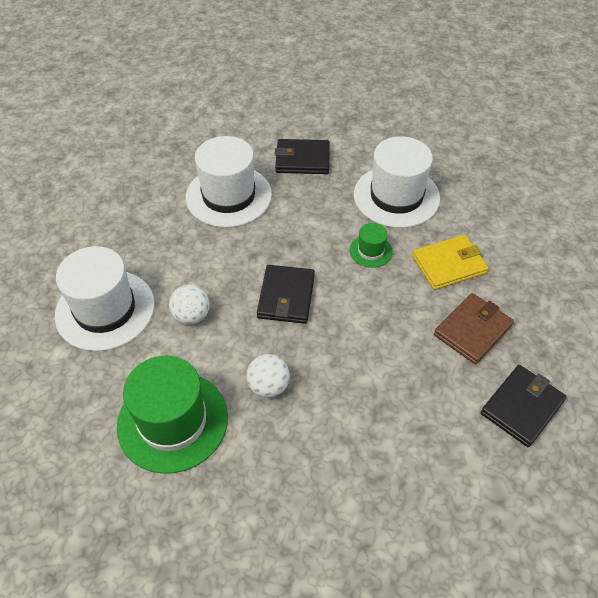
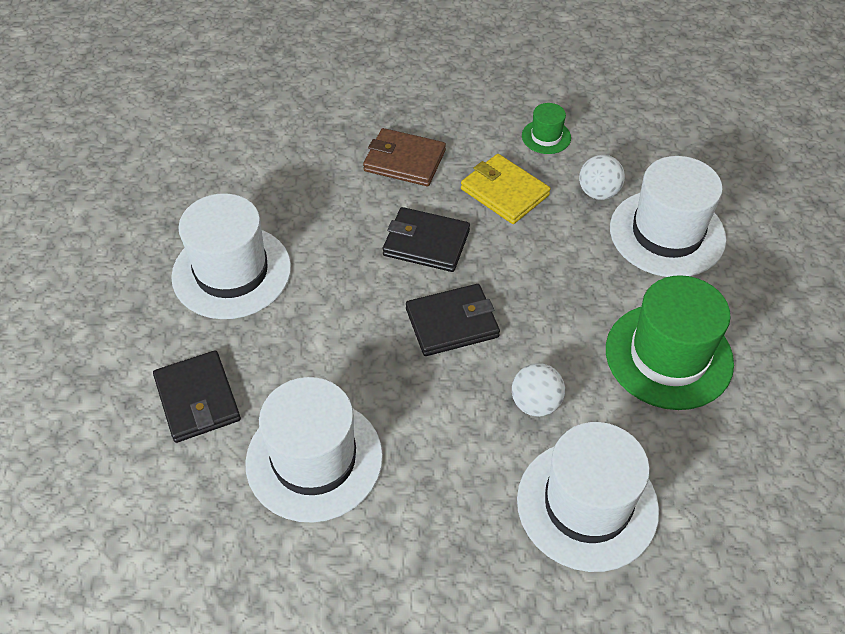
camera: 115 degrees left, 0 degrees up
(268, 386) = (573, 293): white ball -> white ball (598, 192)
(292, 498) = (667, 233): none -> white hat
(371, 251) = (339, 269): green hat -> green hat (546, 137)
(449, 265) = (324, 197): yellow wallet -> yellow wallet (504, 192)
(522, 407) = (470, 113): black wallet -> black wallet (426, 243)

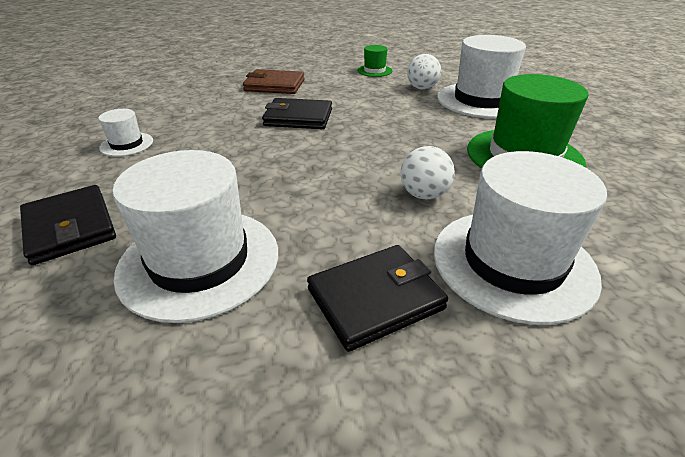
camera: 10 degrees left, 15 degrees down
(231, 272) = (127, 144): white hat -> white hat, size x0.47
(452, 323) = (330, 155): black wallet -> black wallet (375, 299)
(504, 192) = (353, 92): yellow wallet -> none

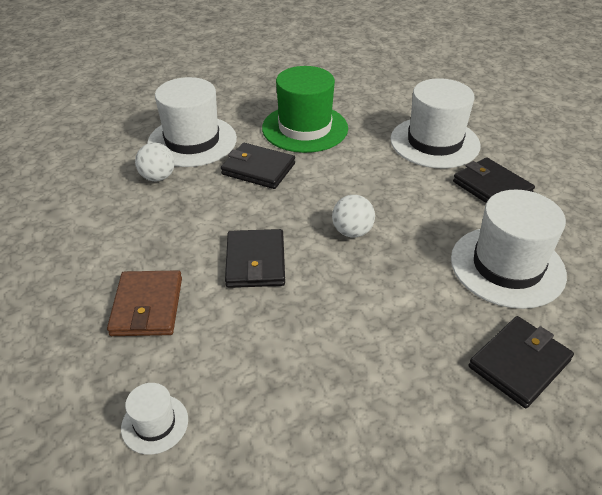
camera: 100 degrees left, 5 degrees up
(127, 144) = (364, 400): white hat -> white hat (155, 424)
(374, 71) = (91, 217): green hat -> none
(424, 195) = (379, 173): white ball -> white ball (352, 232)
(434, 126) = (258, 169): none -> black wallet

